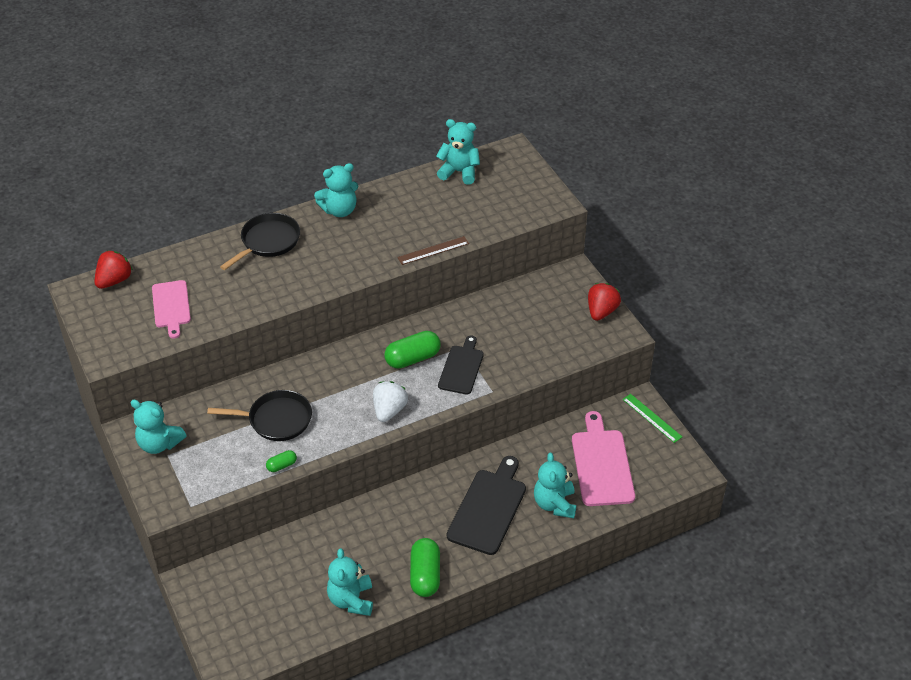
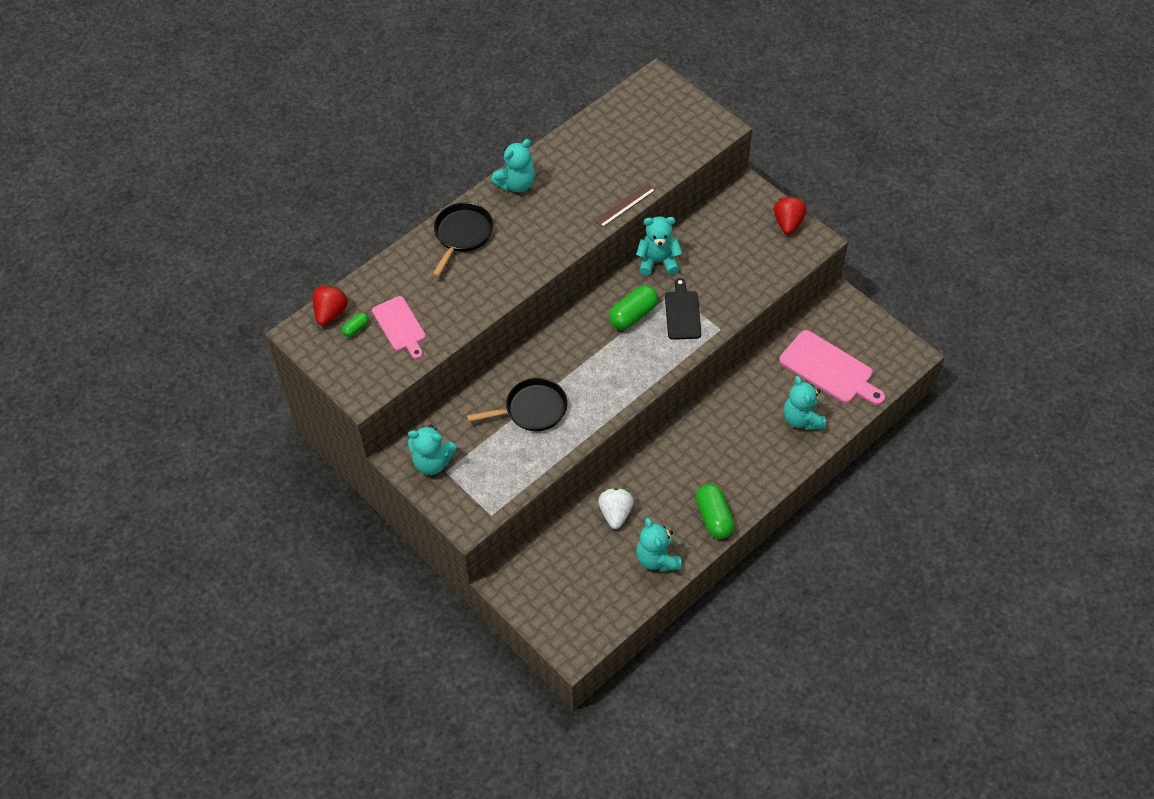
camera: 15 degrees left, 10 degrees up
(282, 465) = (558, 453): green capsule -> green capsule (356, 328)
(389, 410) = (633, 373): white strawberry -> white strawberry (615, 513)
(459, 172) = (614, 115): turquoise teddy bear -> turquoise teddy bear (658, 261)
(488, 508) = (745, 439): black cutting board -> none
(602, 464) = (829, 369): pink cutting board -> pink cutting board turned 150 degrees clockwise
(652, 418) = (857, 312): green ruler -> none

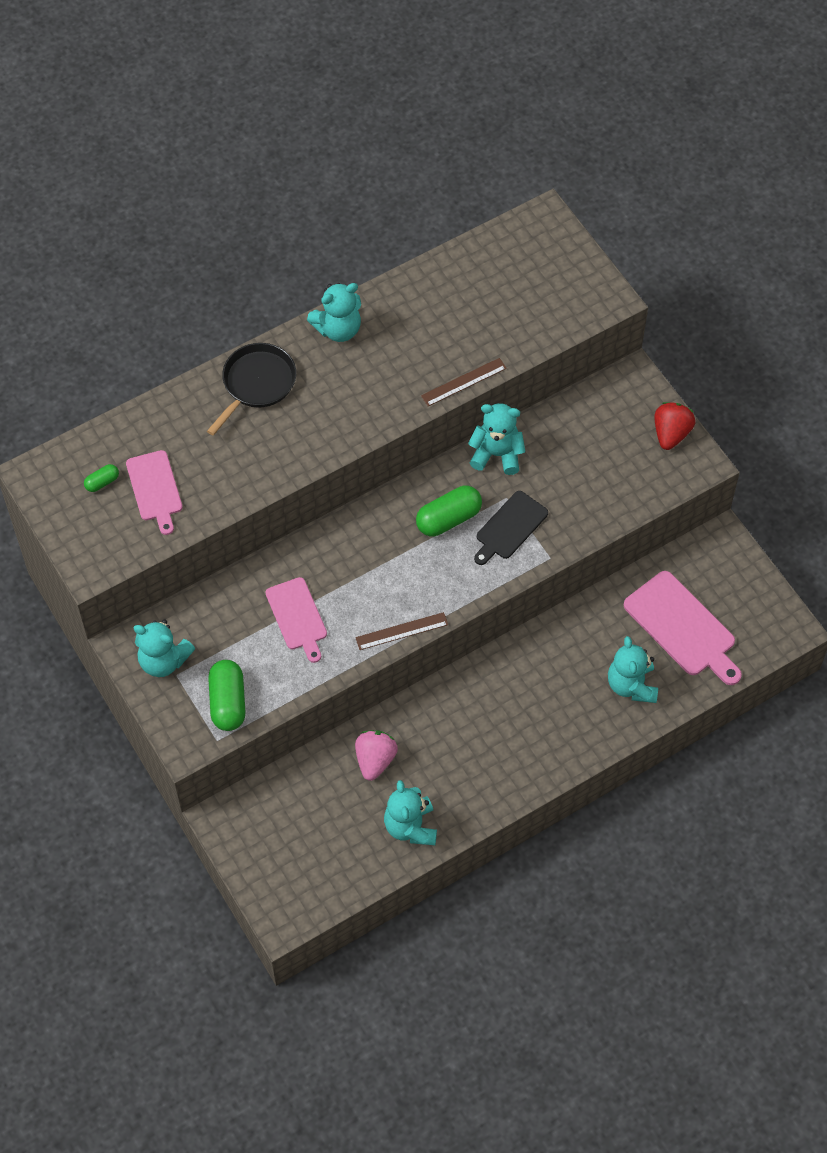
camera: 10 degrees right, 5 degrees up
(331, 313) = (77, 456): red strawberry -> none
(532, 409) = (297, 617): black pan -> pink cutting board
(615, 513) = (375, 760): white strawberry -> pink strawberry
(618, 404) = (401, 631): none -> brown ruler
(682, 313) = (509, 527): black cutting board -> black cutting board turned 150 degrees counterclockwise
(714, 517) = (491, 789): green capsule -> green capsule (228, 702)

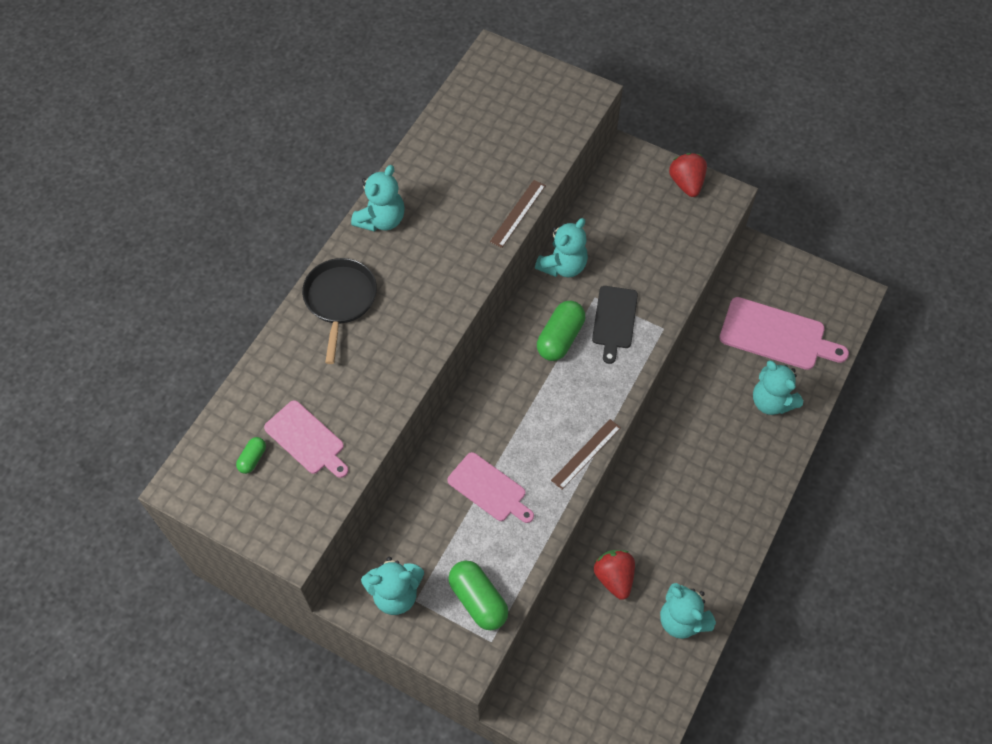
camera: 30 degrees left, 0 degrees up
(375, 760) = (614, 577): pink strawberry -> red strawberry
(497, 454) = (563, 266): turquoise teddy bear -> turquoise teddy bear turned 150 degrees clockwise

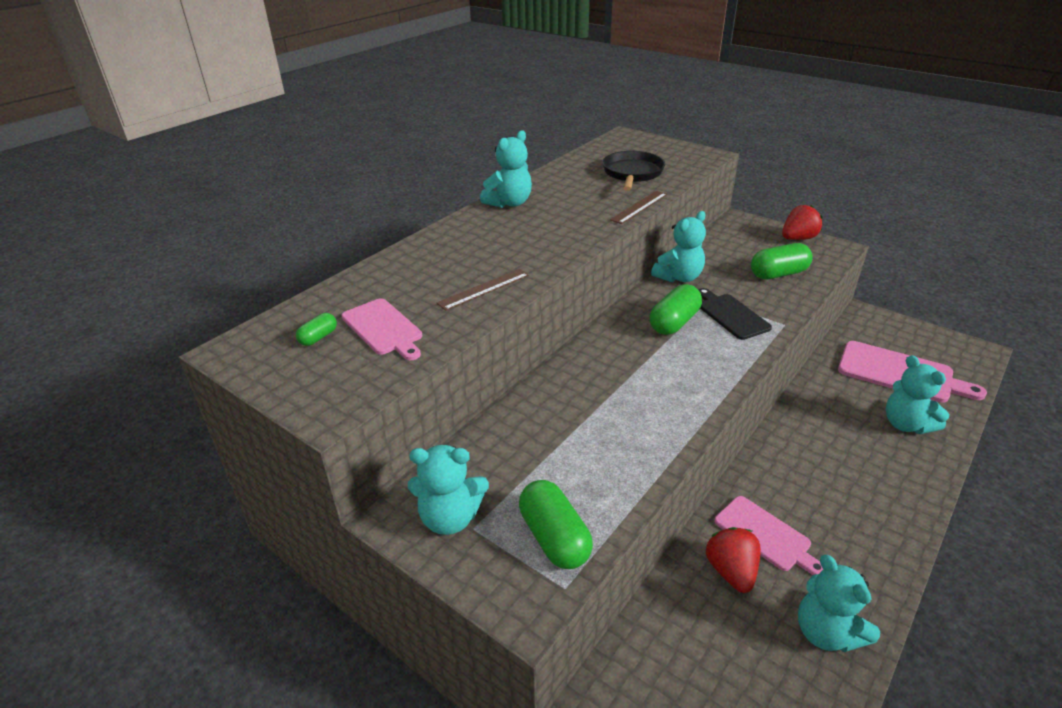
camera: 10 degrees right, 25 degrees down
(340, 300) = (455, 243): black pan -> black pan (632, 173)
(489, 489) = (584, 431): pink cutting board -> pink cutting board (765, 535)
(586, 454) = (701, 411): brown ruler -> brown ruler (484, 289)
(614, 320) = (731, 315): black cutting board -> black cutting board turned 135 degrees clockwise
(662, 249) = (778, 274): none -> green capsule
(686, 183) = (798, 238): red strawberry -> red strawberry turned 60 degrees clockwise

